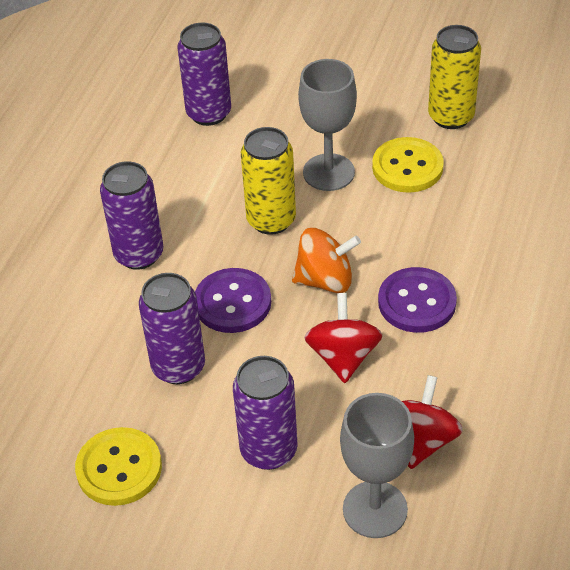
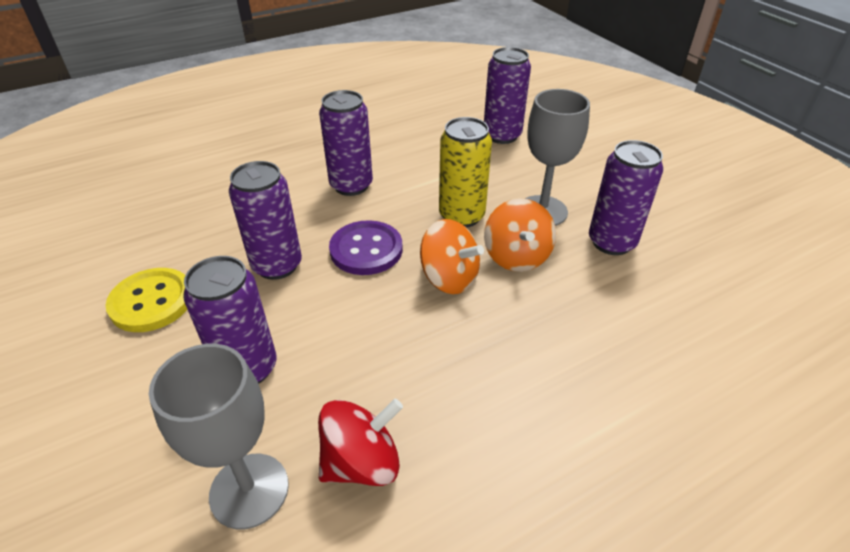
camera: 40 degrees right, 5 degrees down
(343, 356) = (391, 342): red spinning top -> none
(353, 227) = (516, 256): none -> orange spinning top
(407, 167) = (611, 242): yellow button -> purple can
(417, 302) = (501, 343): purple button -> none
(451, 117) = (691, 229): yellow can -> none

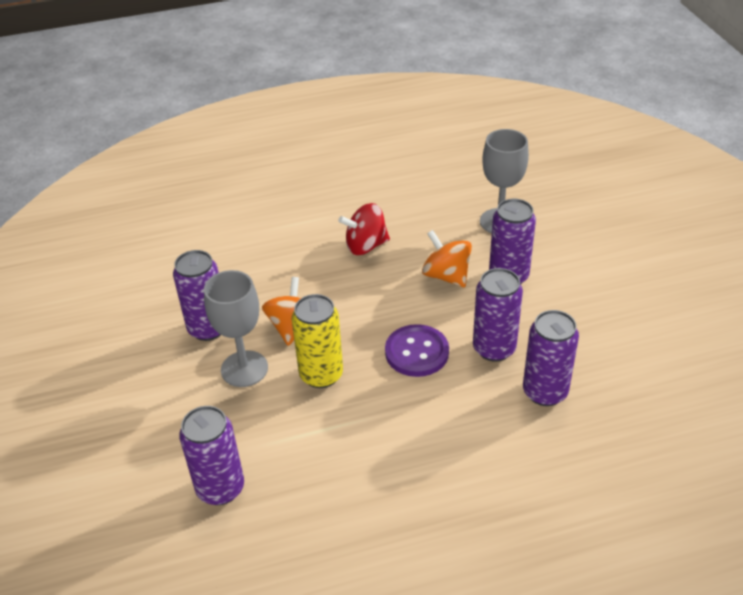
camera: 165 degrees left, 0 degrees up
(152, 302) = (590, 331): yellow button -> none
(351, 185) = (420, 432): purple can -> purple can (545, 392)
(362, 462) = (440, 225): red spinning top -> red spinning top (366, 246)
(449, 278) = (355, 317): orange spinning top -> orange spinning top (446, 276)

